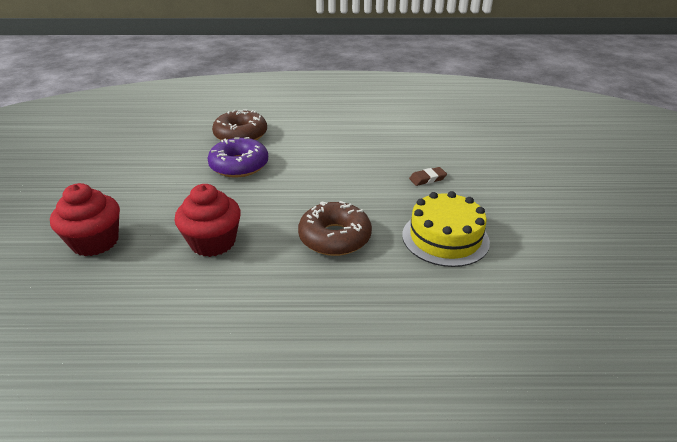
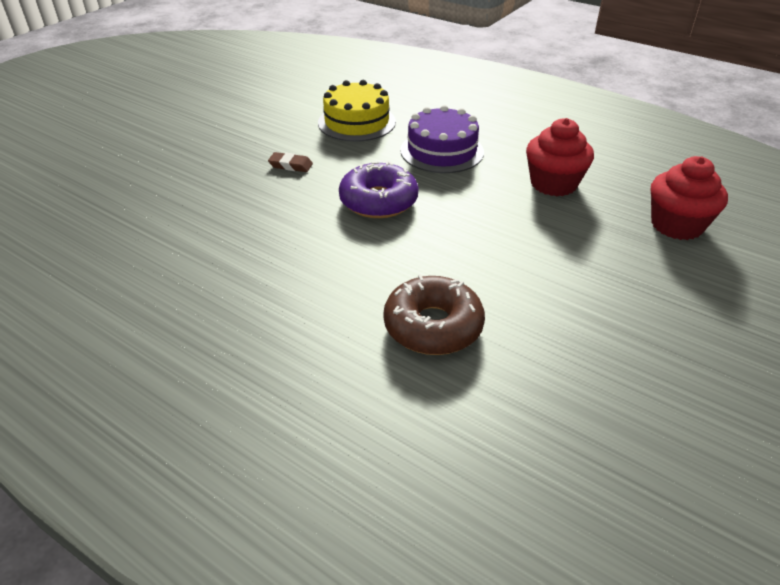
camera: 145 degrees left, 5 degrees up
(239, 165) = (474, 263): purple donut -> purple donut (378, 201)
(335, 237) = (442, 151): brown donut -> purple cake

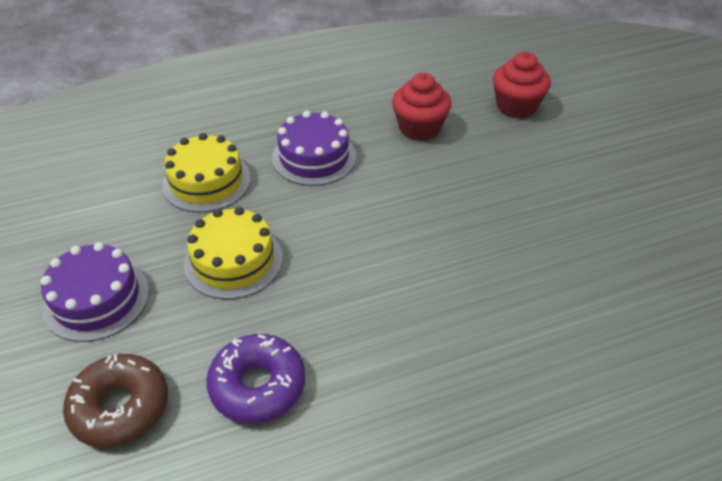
camera: 55 degrees left, 5 degrees up
(207, 134) = (96, 299): none -> purple cake
(290, 165) = (233, 261): brown eraser -> yellow cake
(378, 201) = (351, 231): purple donut -> purple donut (258, 385)
(433, 326) = (535, 281): brown donut -> brown donut (120, 407)

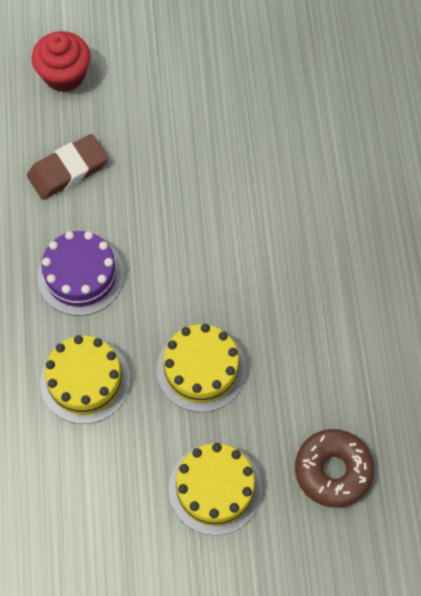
camera: 75 degrees left, 20 degrees up
(96, 299) = (215, 488): purple cake -> yellow cake
(258, 385) = (337, 368): purple donut -> none
(419, 128) = (68, 170): red cupcake -> brown eraser

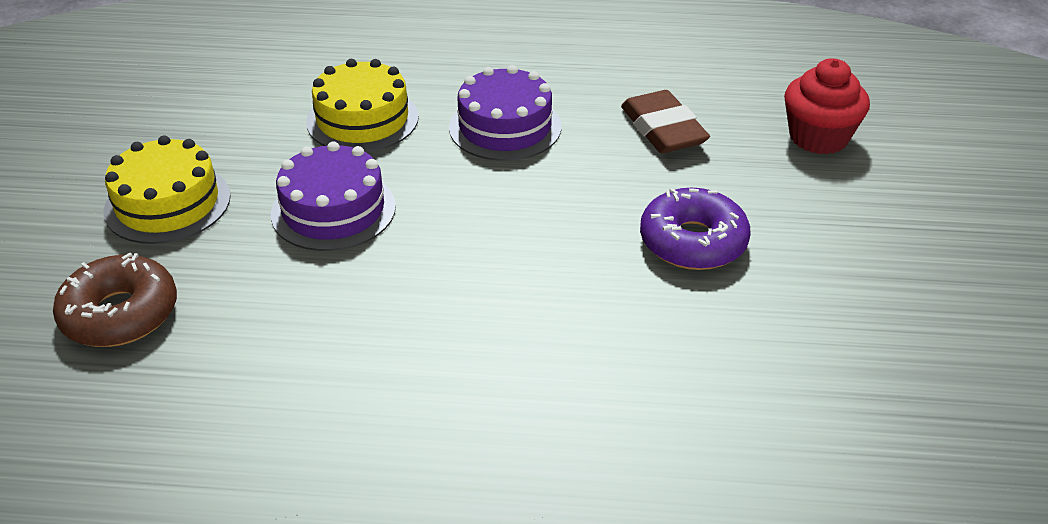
camera: 100 degrees right, 25 degrees down
(193, 145) = (693, 242): none -> purple donut
(201, 369) = (333, 210): yellow cake -> purple cake

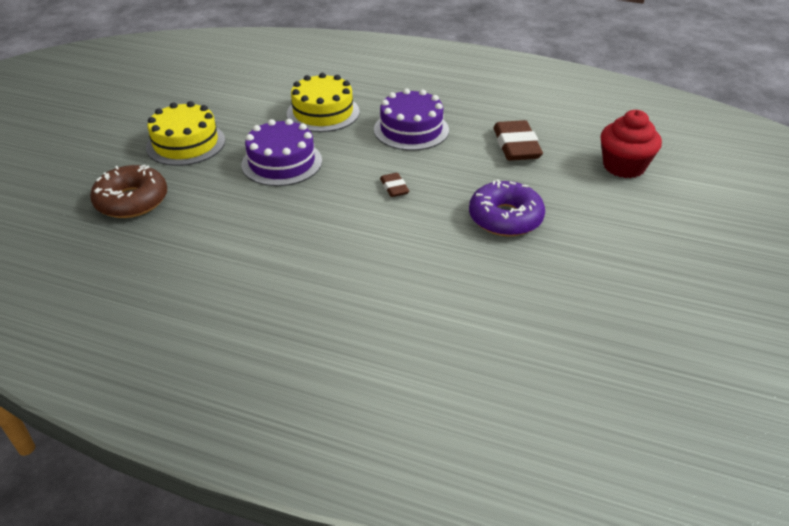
camera: 15 degrees right, 0 degrees up
(518, 222) = (394, 187): none -> brown eraser

